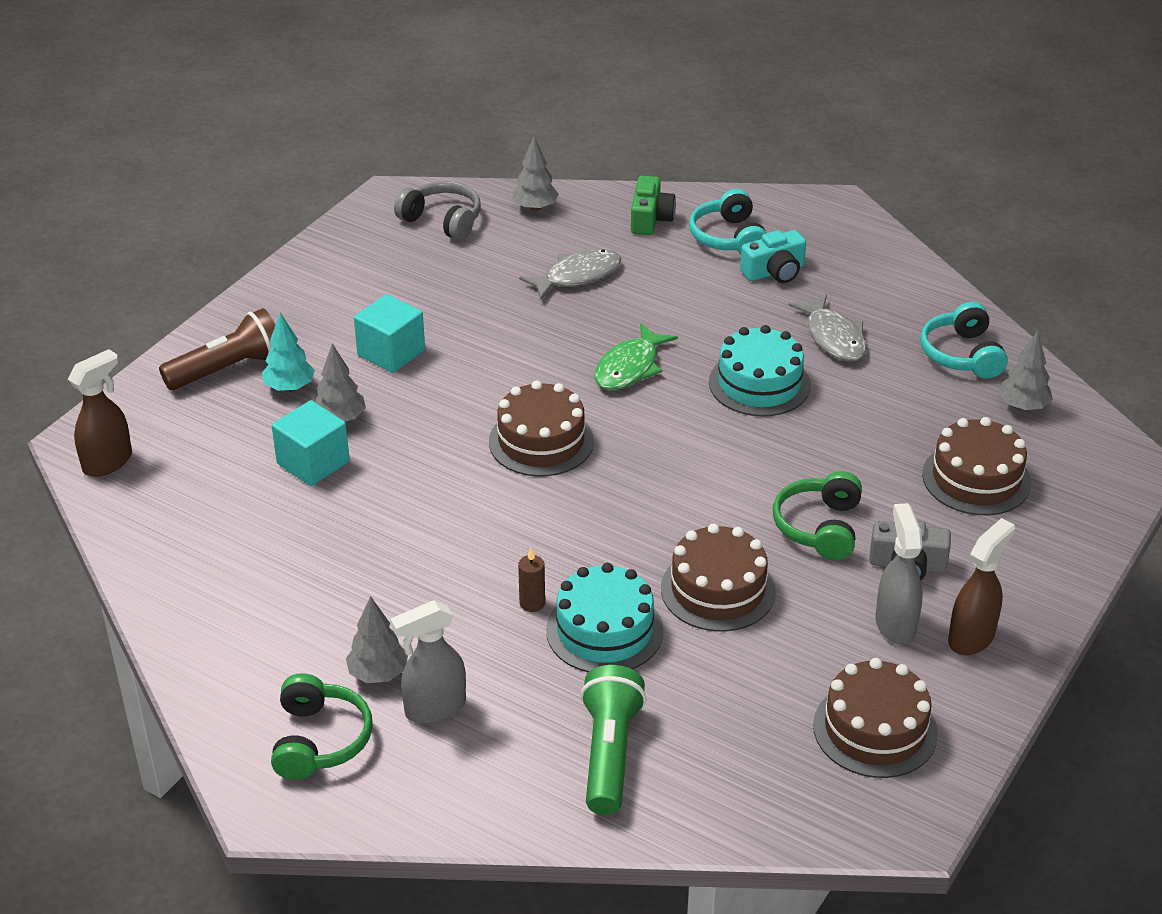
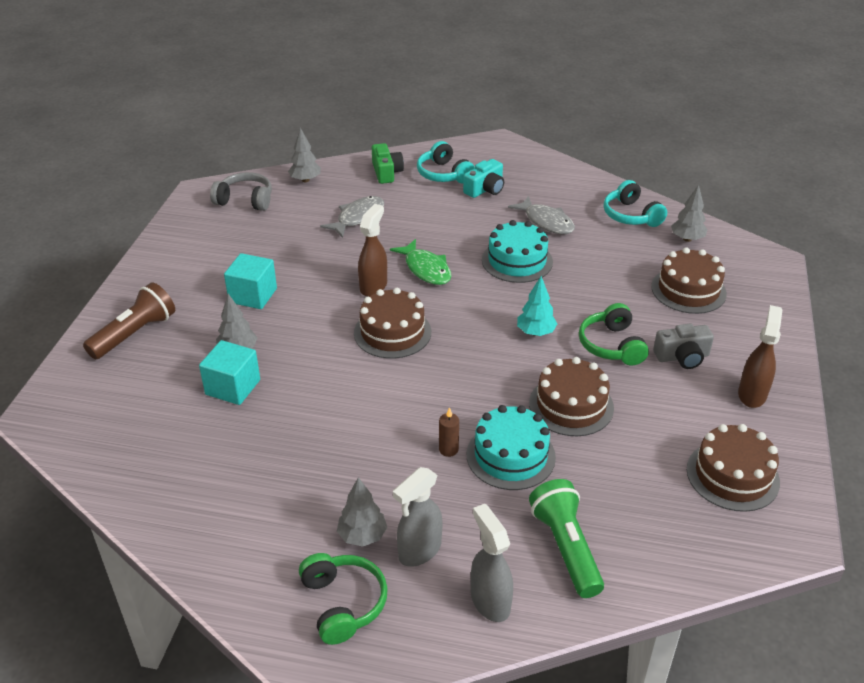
camera: 20 degrees left, 0 degrees up
(108, 462) = (68, 426): brown spray bottle -> brown spray bottle (373, 286)
(289, 387) = (188, 336): turquoise tree -> turquoise tree (535, 332)
(630, 367) = (426, 269): green fish -> green fish turned 45 degrees counterclockwise
(895, 624) = (699, 398): grey spray bottle -> grey spray bottle (490, 601)

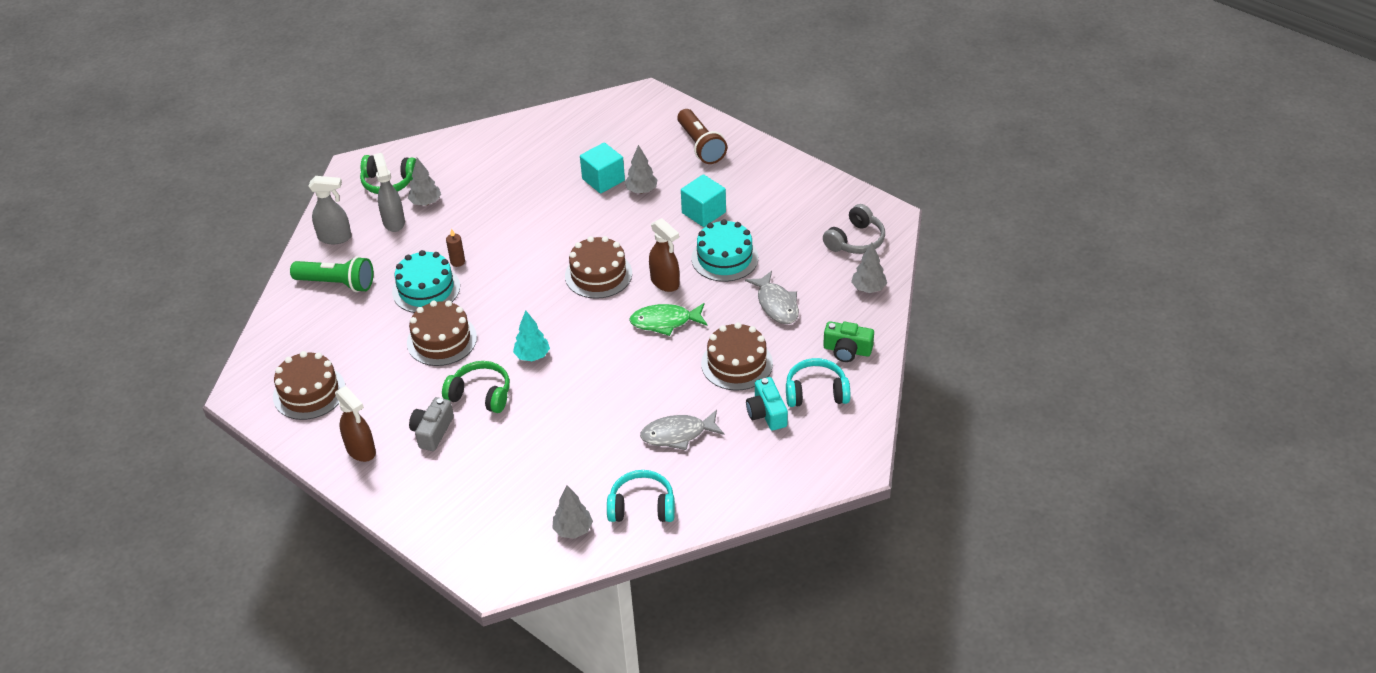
camera: 120 degrees right, 5 degrees up
(517, 261) = (633, 385): turquoise cake -> turquoise cake (724, 258)
(688, 290) = (503, 485): brown cake -> brown cake (737, 363)

